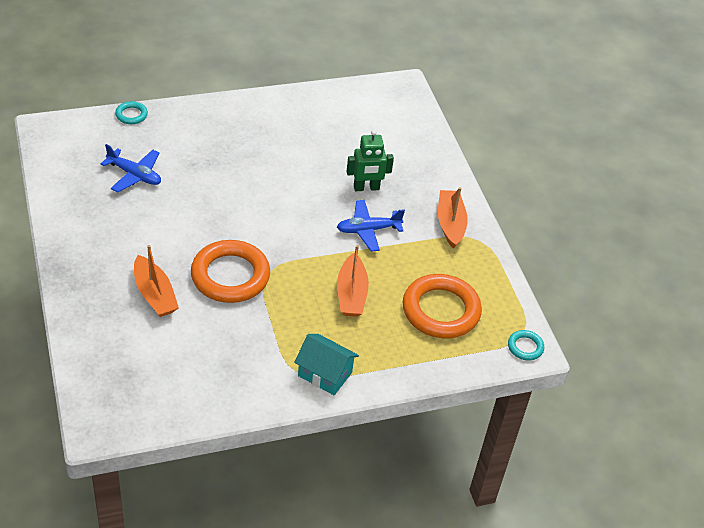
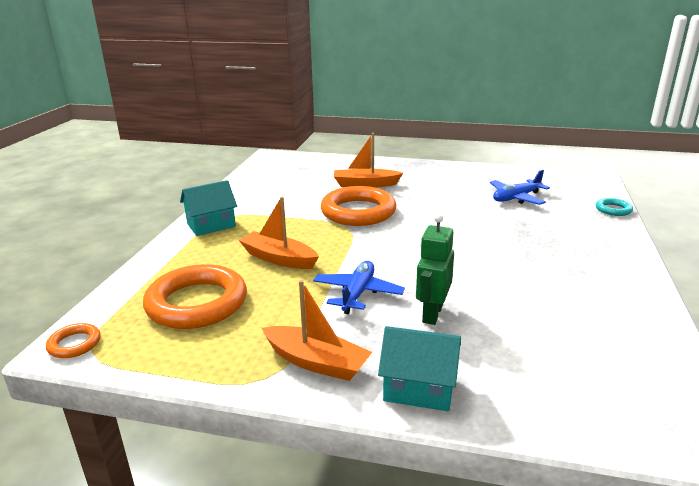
camera: 125 degrees right, 20 degrees down
(438, 177) = (419, 388): none -> turquoise house
(525, 347) = (74, 344): turquoise ring -> orange ring

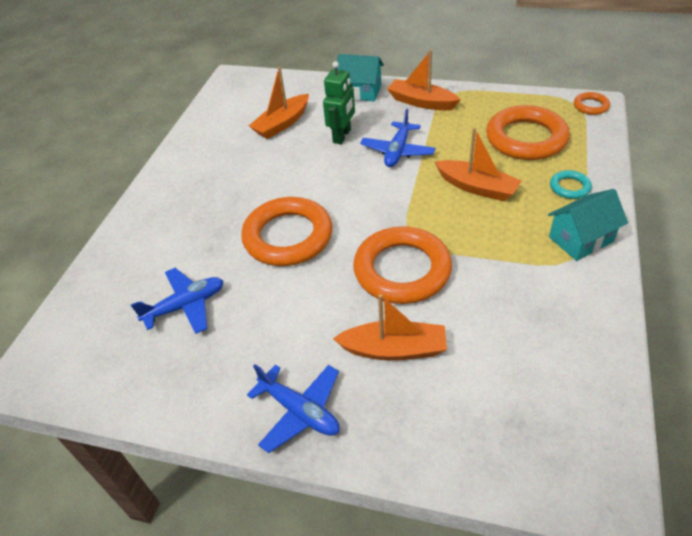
camera: 175 degrees left, 20 degrees up
(417, 169) = (300, 411): none -> blue plane
(458, 229) = (288, 236): none -> orange ring
(527, 334) = (282, 124): none -> orange boat
(613, 210) = (87, 277): turquoise ring -> turquoise ring (569, 187)

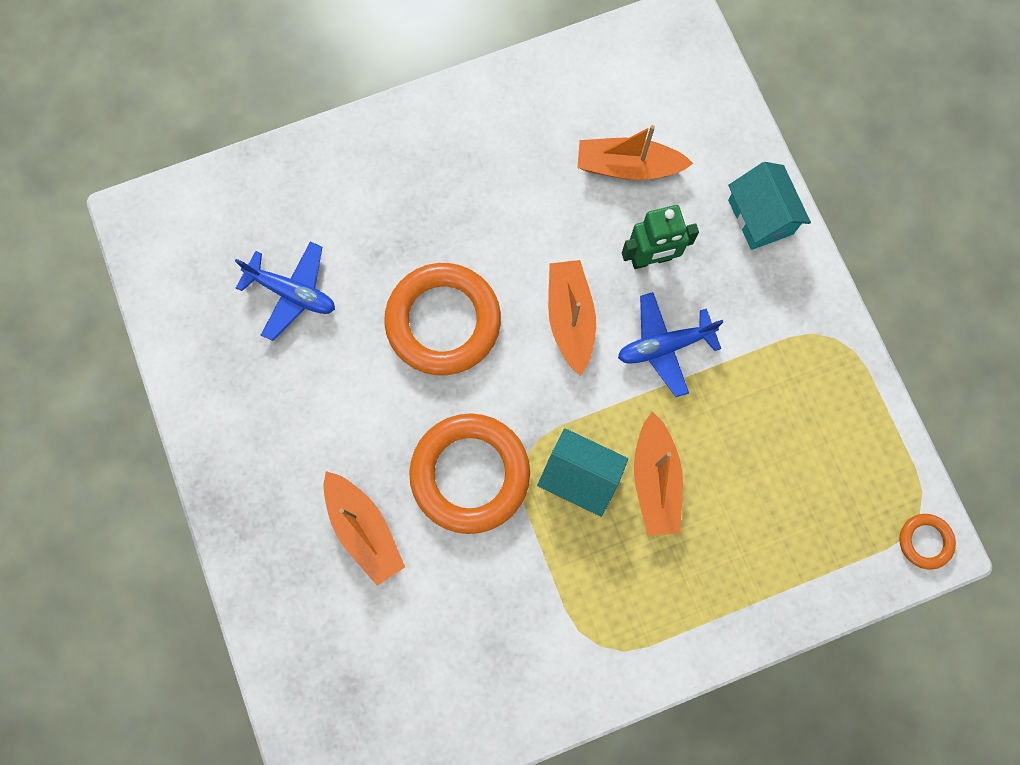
camera: 50 degrees right, 30 degrees up
(300, 411) = (248, 489): blue plane -> none
(421, 102) = (788, 312): orange boat -> orange boat (570, 318)
(526, 138) = (792, 490): orange ring -> none
(569, 187) = (724, 589): turquoise ring -> none
(581, 239) = (636, 641): turquoise house -> turquoise house (580, 476)

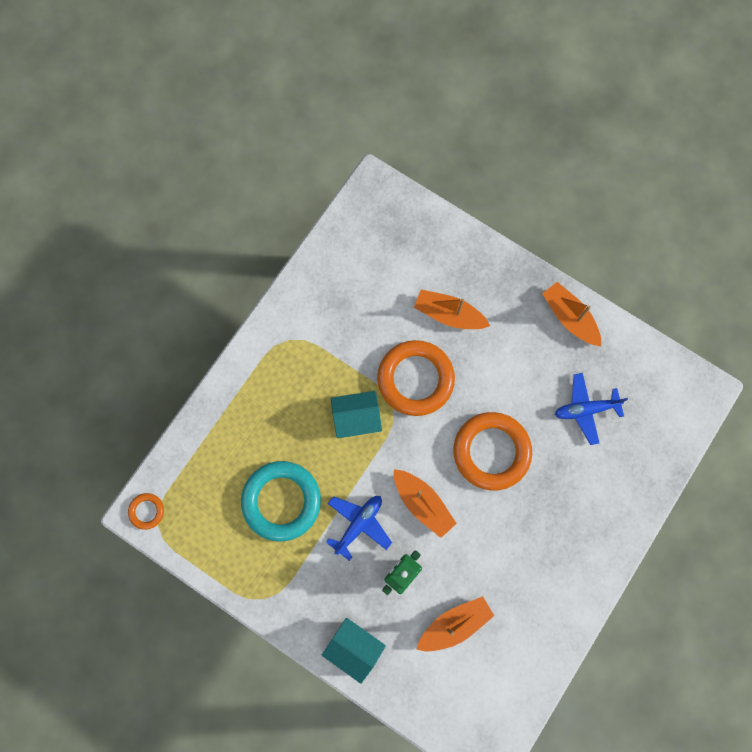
camera: 145 degrees right, 0 degrees up
(655, 480) = (314, 444): orange boat -> orange boat (569, 318)
(742, 437) = (281, 501): none -> turquoise ring

